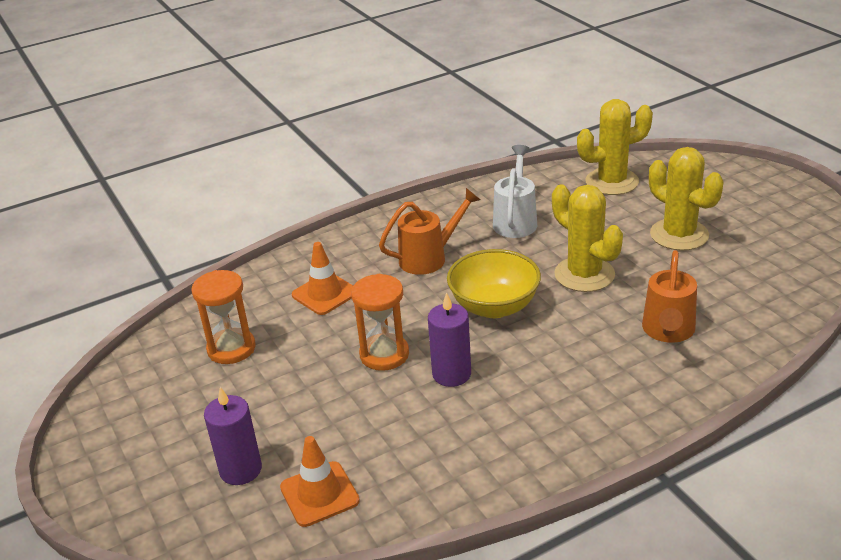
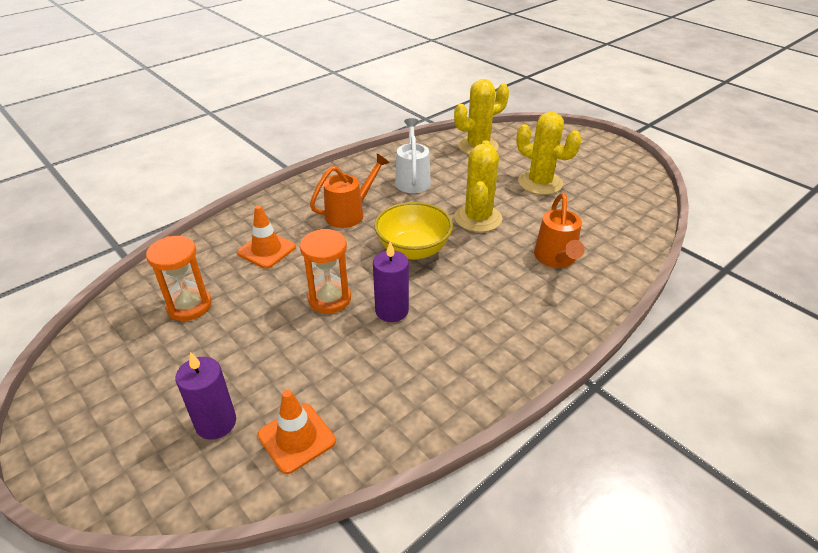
camera: 15 degrees left, 5 degrees up
(584, 274) = (478, 218): yellow cactus -> yellow cactus turned 60 degrees clockwise

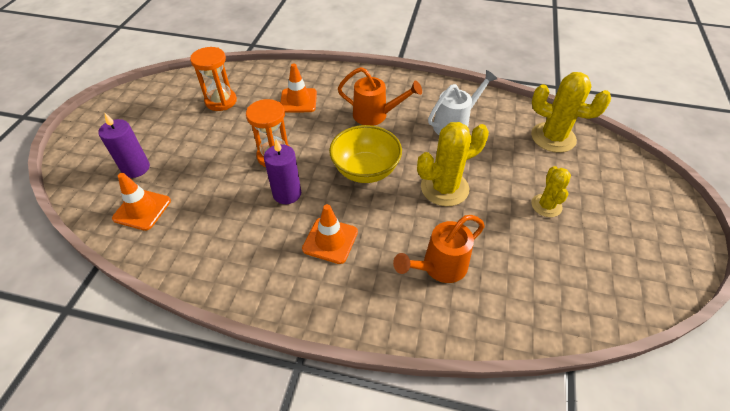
camera: 55 degrees right, 10 degrees up
(477, 306) = (330, 240): none -> orange traffic cone
(540, 183) = (546, 205): yellow cactus -> yellow cactus, size x0.60

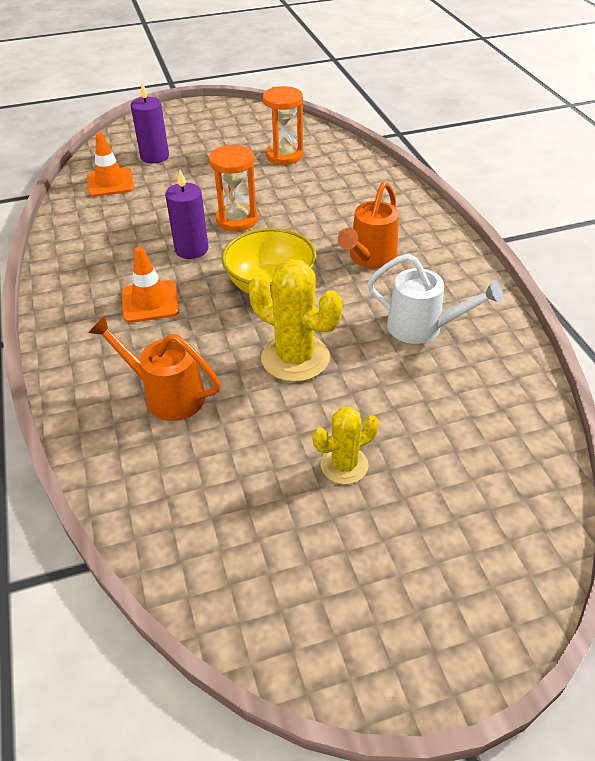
camera: 60 degrees right, 5 degrees down
(298, 101) = (336, 198): orange traffic cone -> none
(375, 115) = (369, 258): orange watering can -> orange watering can turned 45 degrees clockwise
(553, 137) = (498, 435): yellow cactus -> none

